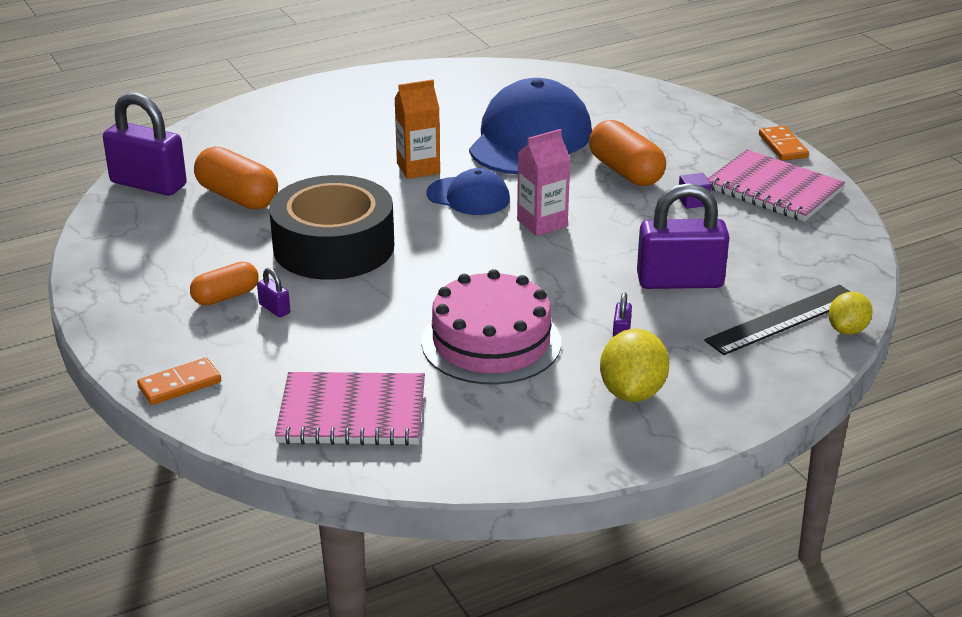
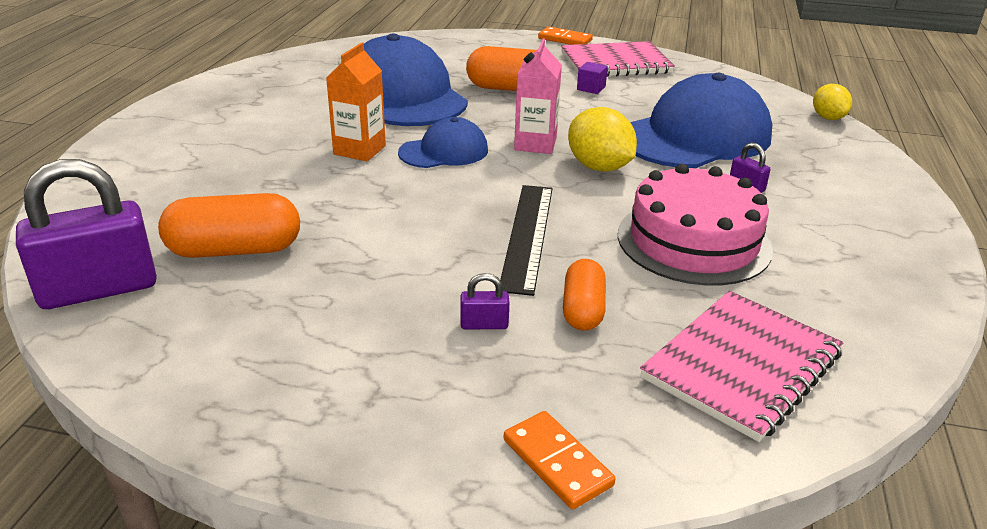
camera: 50 degrees left, 0 degrees up
(180, 384) = (557, 462): orange domino -> orange domino turned 45 degrees counterclockwise
(226, 296) = (414, 344): orange capsule -> orange capsule (583, 310)
(333, 246) = (420, 242): black tape -> none
(632, 392) = (839, 218): yellow lemon -> yellow lemon (599, 167)
(680, 281) = (695, 136): purple padlock -> blue cap
(783, 319) = (791, 129): black ruler -> black ruler (528, 236)

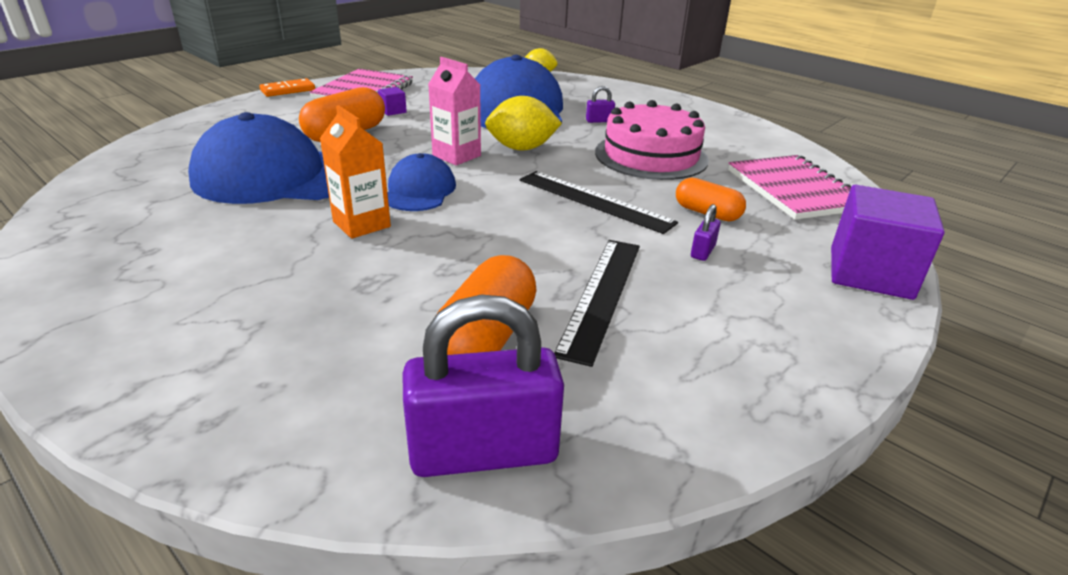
camera: 60 degrees left, 0 degrees up
(99, 289) = (484, 452): purple padlock -> purple padlock turned 75 degrees clockwise
(341, 285) = (601, 295): none -> black ruler
(557, 462) = (870, 273): orange domino -> purple cube

